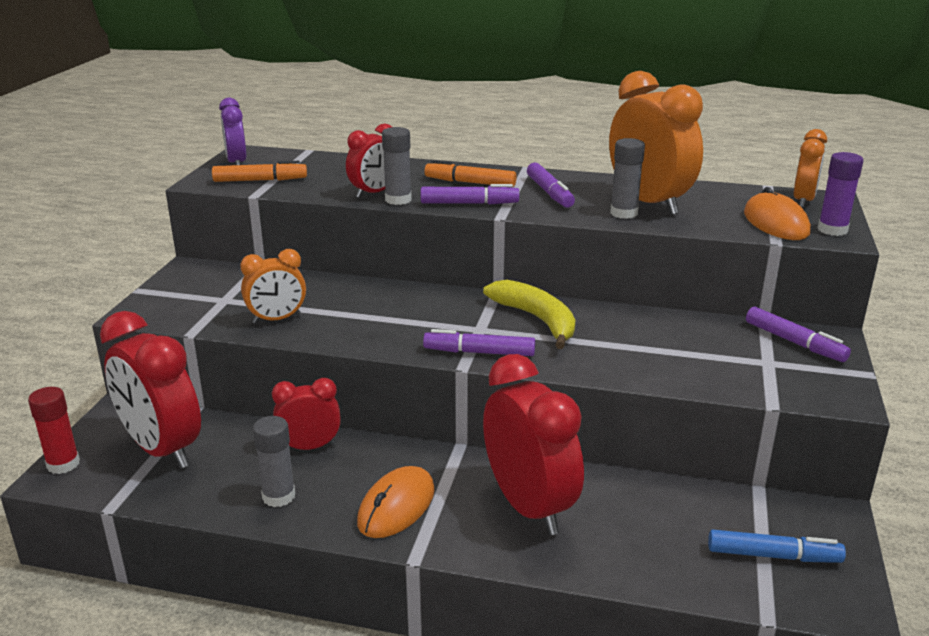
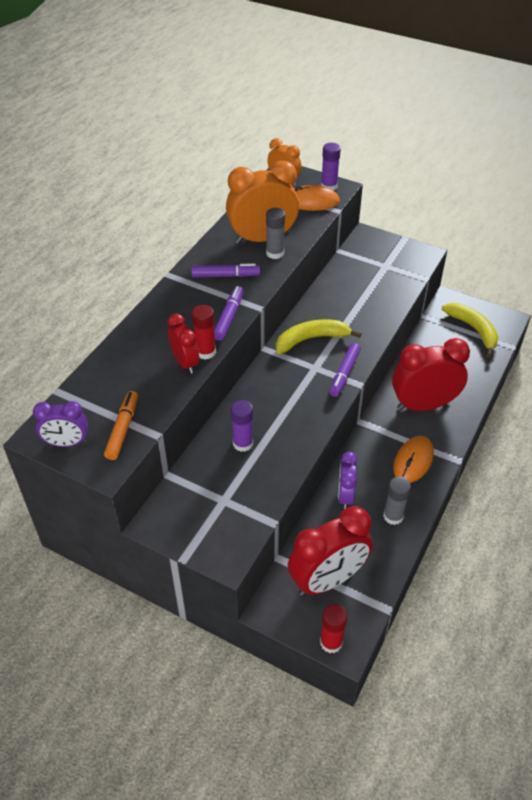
camera: 75 degrees left, 20 degrees up
(277, 319) = (268, 470): orange clock -> none
(309, 447) = (345, 496): red clock -> purple clock
(318, 298) = (243, 443): none -> purple glue stick
(396, 506) = (413, 461): orange mouse -> orange mouse turned 75 degrees clockwise
(398, 200) = (205, 352): grey glue stick -> red glue stick
(470, 182) = (187, 309): orange marker -> none
(773, 555) = (473, 330): blue marker -> yellow banana
(794, 342) = (368, 249): purple marker -> none

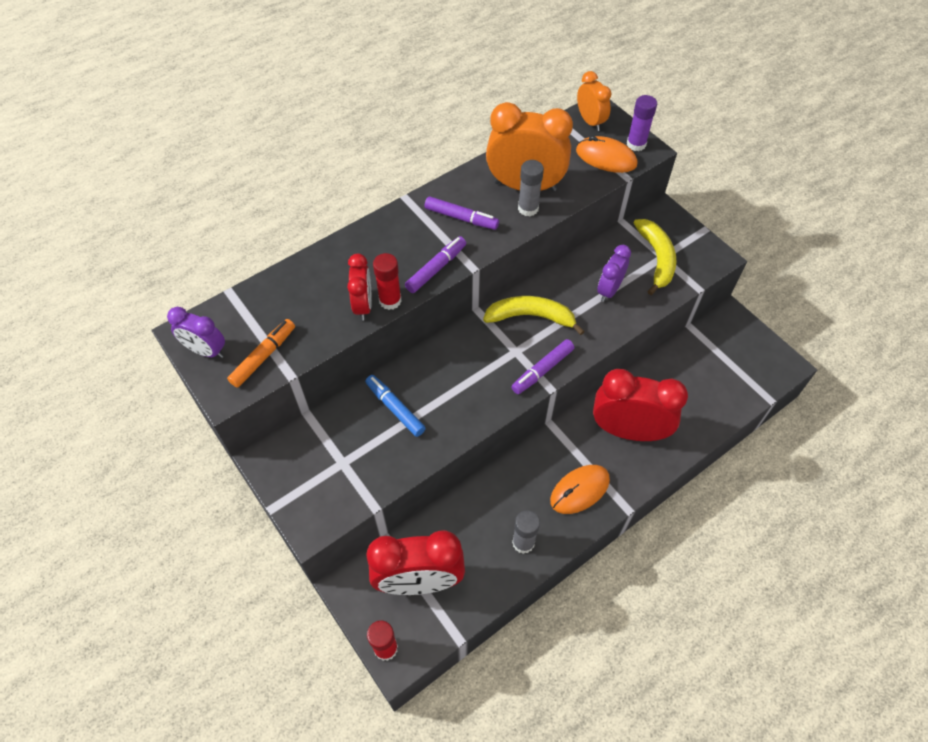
camera: 25 degrees right, 10 degrees up
(243, 443) = (395, 408): purple glue stick -> blue marker
(345, 496) = (487, 499): purple clock -> purple clock (609, 290)
(473, 330) = (737, 363): yellow banana -> yellow banana (656, 258)

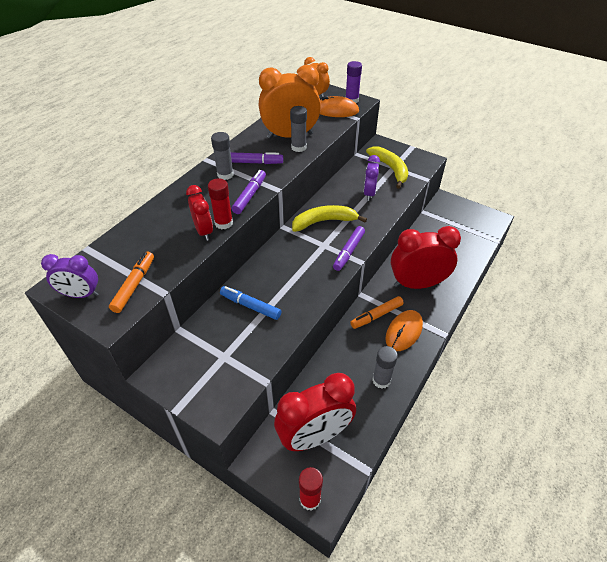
camera: 20 degrees left, 10 degrees down
(419, 228) = (225, 175): none -> grey glue stick
(556, 457) = (376, 315): none -> orange marker

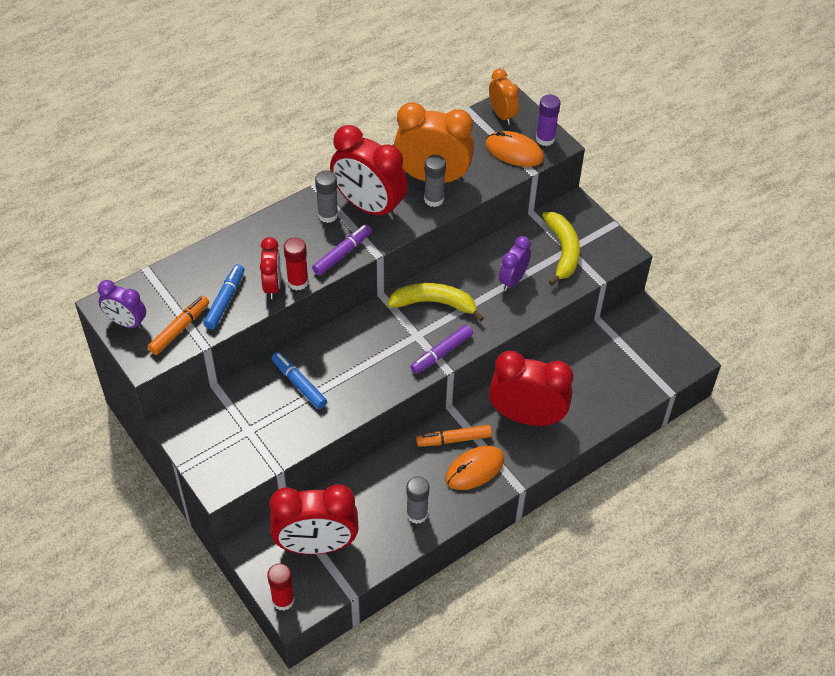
camera: 20 degrees right, 5 degrees up
(167, 252) = (225, 301): none -> blue marker
(254, 162) = (369, 207): purple marker -> red clock

